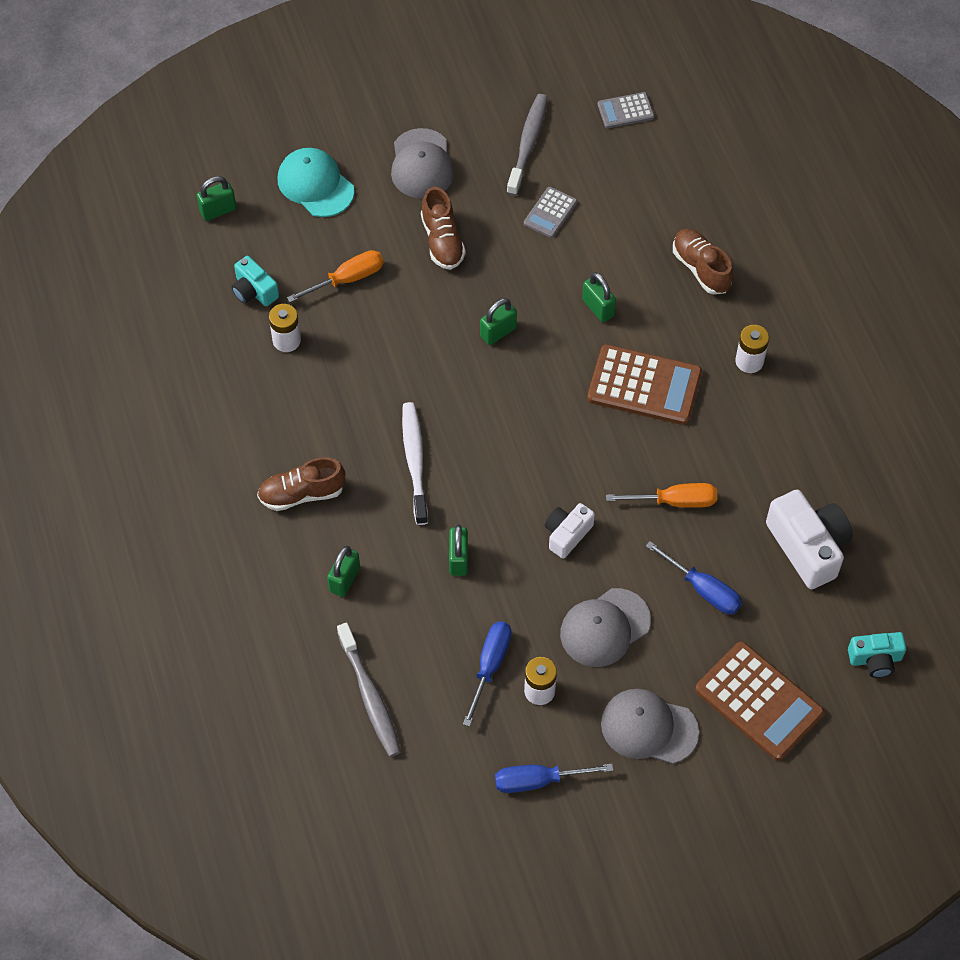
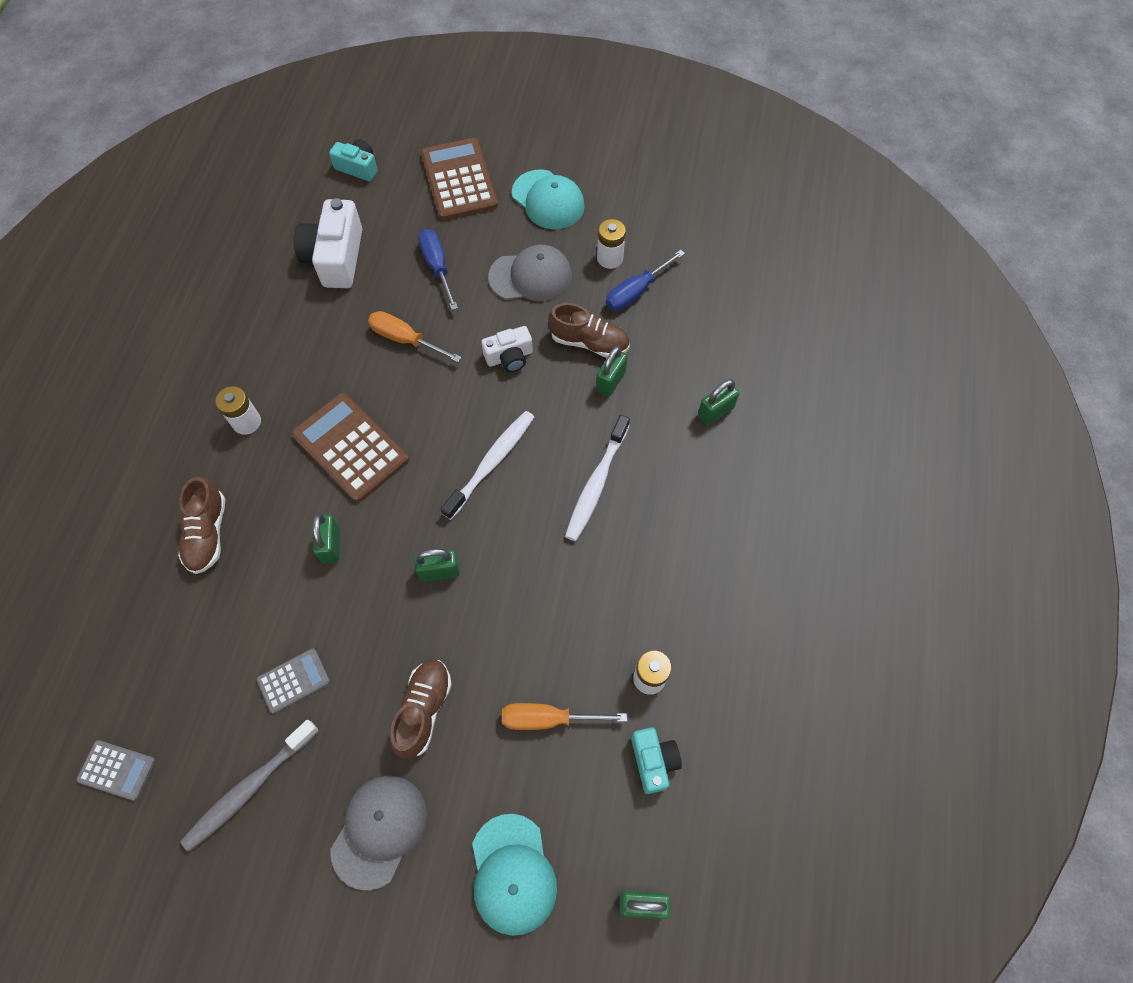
camera: 150 degrees left, 5 degrees up
(302, 494) = (714, 506): brown shoe -> brown shoe (589, 342)
(370, 696) = (742, 314): grey toothbrush -> none
(516, 433) = (491, 463): none -> white toothbrush
(537, 781) = (650, 204): blue screwdriver -> none
(649, 728) = (548, 200): grey cap -> turquoise cap

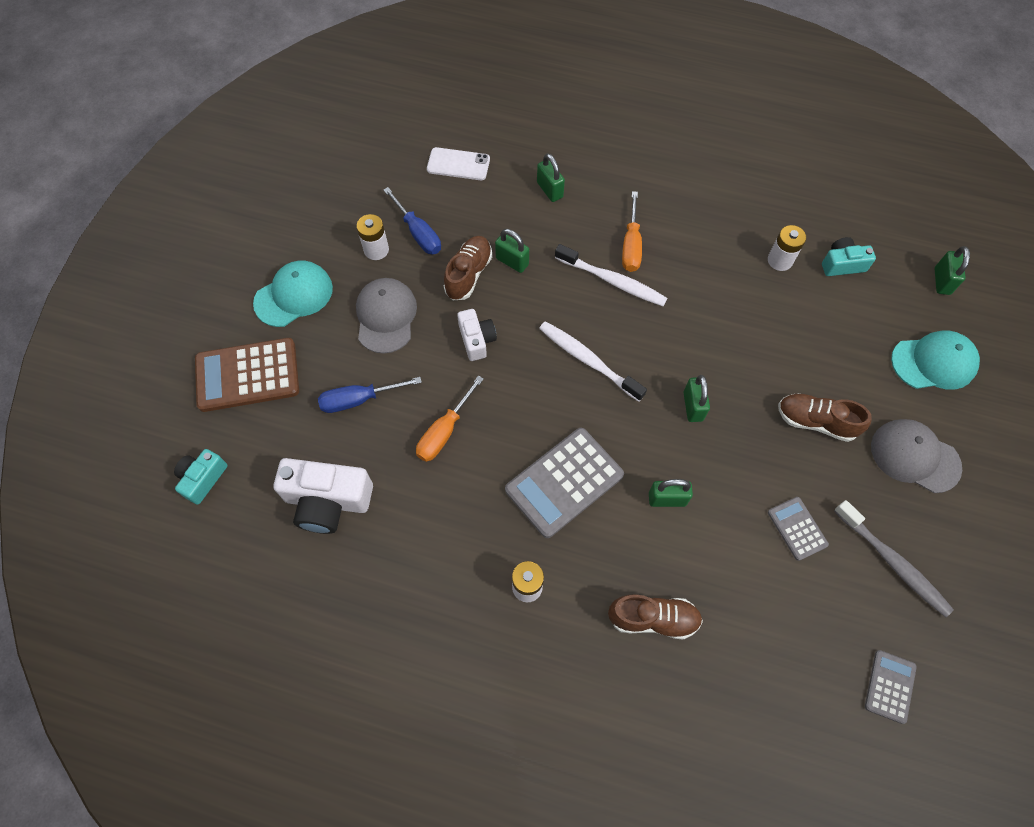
camera: 85 degrees left, 0 degrees up
(351, 447) = (564, 482): brown calculator -> grey calculator
(547, 719) = (816, 332): orange screwdriver -> orange screwdriver (631, 246)
(735, 318) = (458, 164): none -> white phone

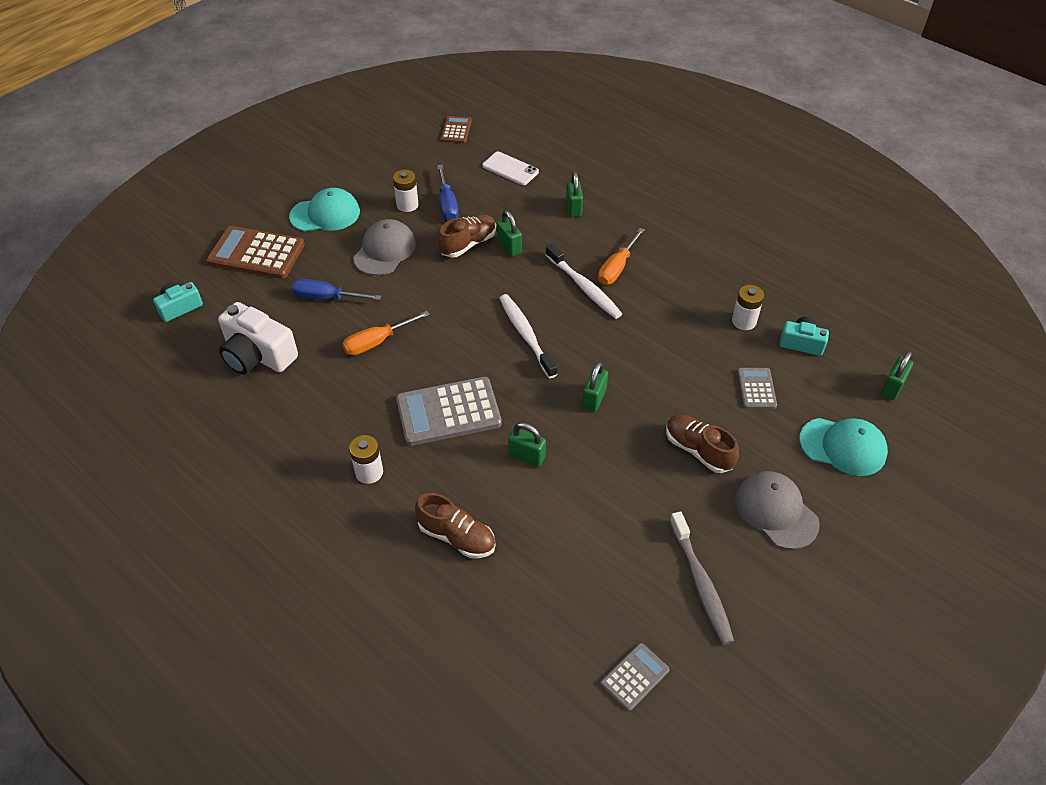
camera: 25 degrees right, 15 degrees down
(373, 135) = (456, 130): none -> brown calculator
(476, 340) = (444, 290): white camera -> none
(797, 528) = (628, 522): grey calculator -> grey calculator (756, 388)

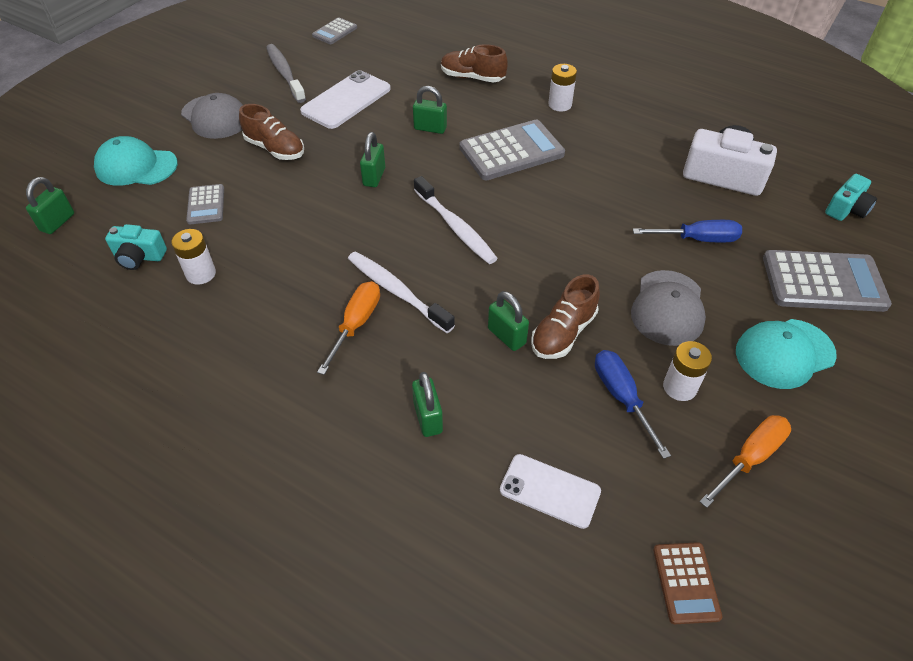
camera: 170 degrees right, 0 degrees up
(256, 253) = (823, 282): brown calculator -> grey calculator
(376, 342) = (613, 200): orange screwdriver -> orange screwdriver (750, 457)
(620, 518) = (346, 100): none -> white phone

